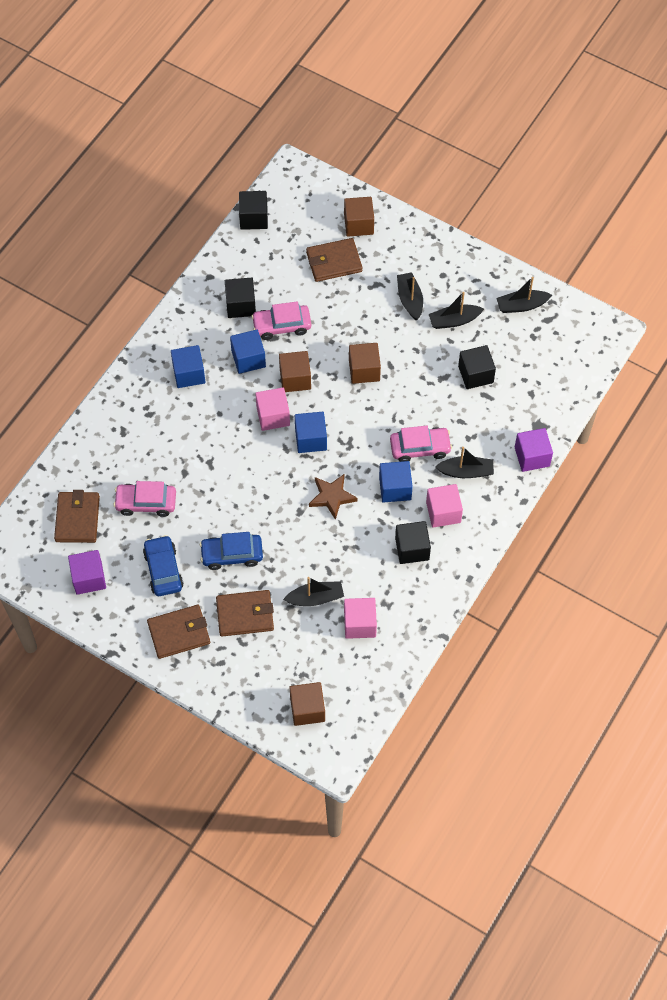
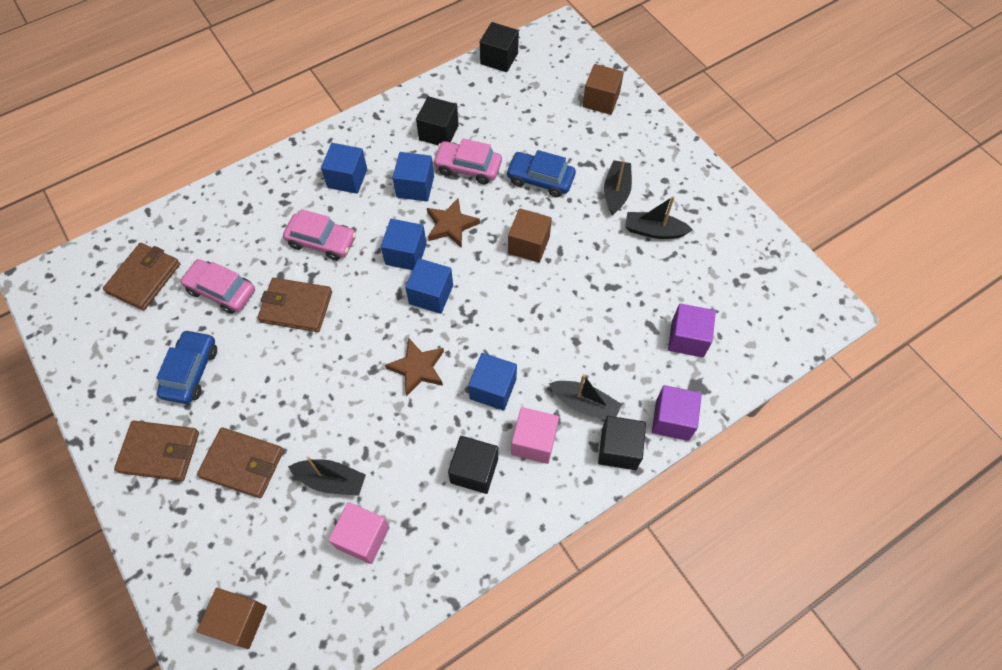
camera: 25 degrees right, 0 degrees up
(89, 578) = (111, 346): purple cube -> purple cube (687, 338)
(232, 554) = (272, 386): blue car -> blue car (540, 179)
(273, 416) = (406, 254): pink cube -> blue cube
(295, 379) = (451, 225): brown cube -> brown star
(334, 262) = (556, 126): brown wallet -> brown wallet (296, 307)
(420, 448) = (545, 354): pink car -> pink car (322, 241)
(475, 374) = (650, 298): black cube -> black cube (619, 449)
(521, 305) = (738, 244): black boat -> none

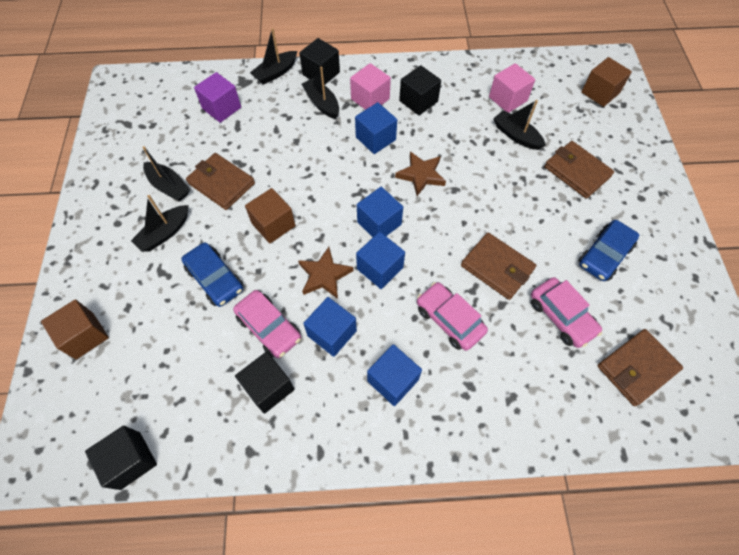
camera: 150 degrees left, 0 degrees up
(160, 452) = (639, 206): brown wallet -> brown wallet (221, 183)
(672, 420) = (275, 73): purple cube -> black boat

